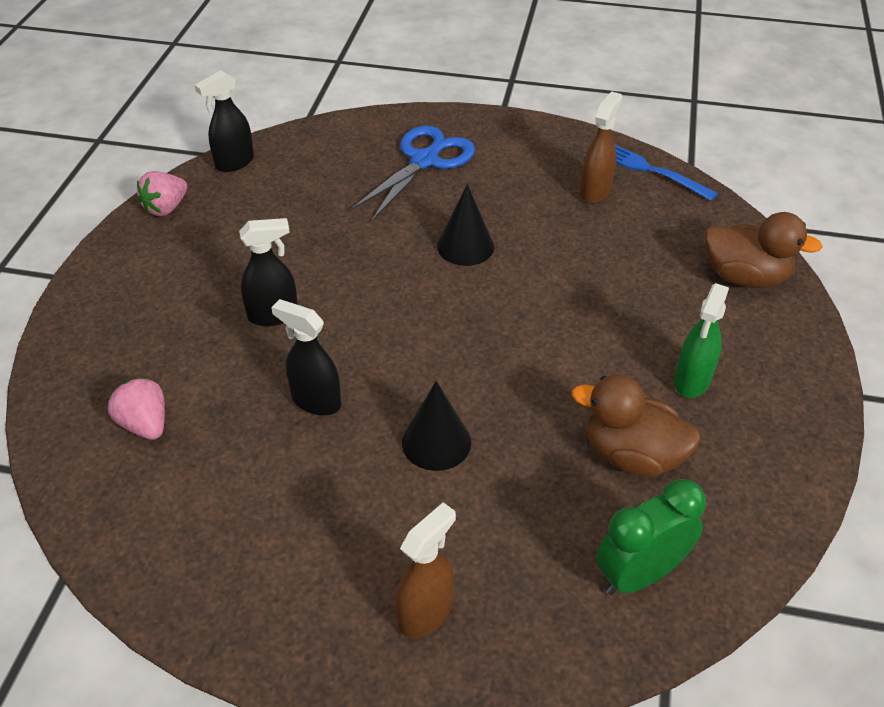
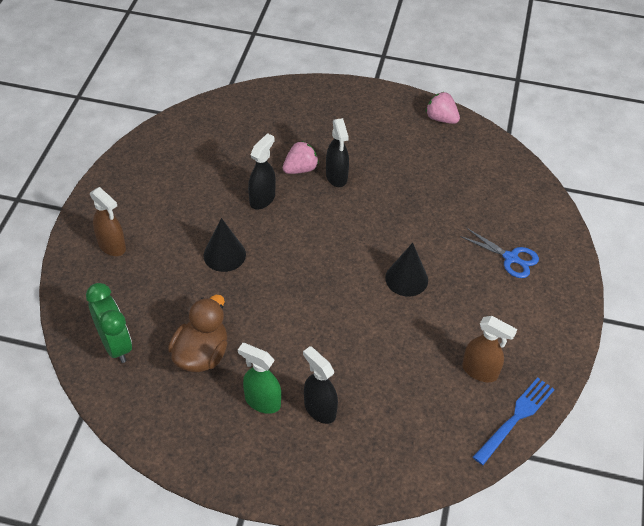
camera: 90 degrees right, 5 degrees up
(145, 424) = (252, 129): pink strawberry -> pink strawberry (300, 169)
(234, 162) = (496, 148): black spray bottle -> black spray bottle (319, 409)
(424, 161) = (510, 258): blue scissors -> blue scissors, size x0.63
(744, 277) = (373, 463): brown duck -> none

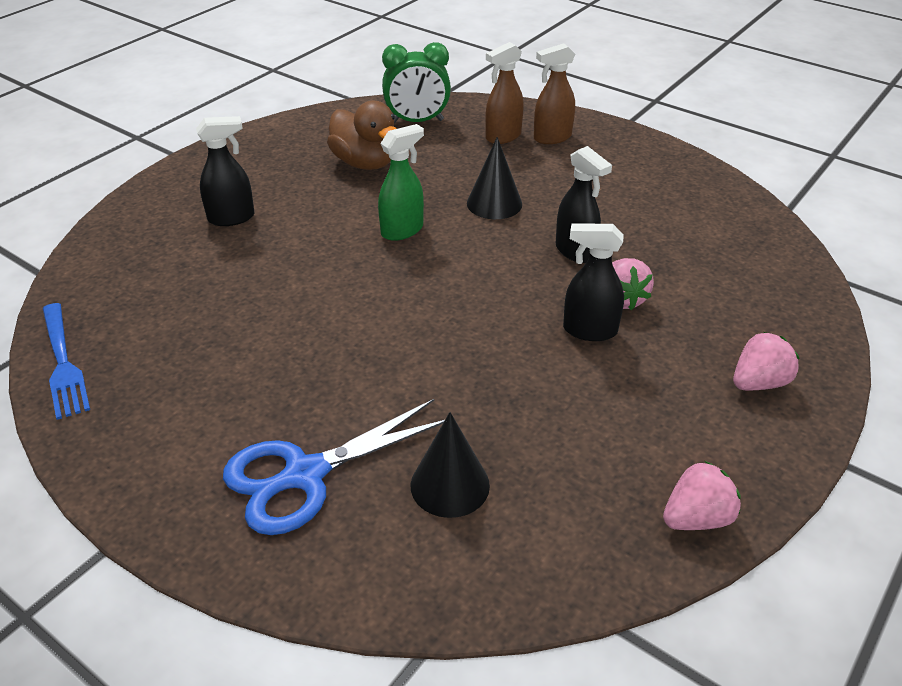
camera: 115 degrees right, 10 degrees down
(262, 401) = (276, 186): green spray bottle -> green spray bottle (402, 230)
(340, 108) = (758, 383): none -> pink strawberry
(406, 279) = (352, 340): black cone -> black cone (450, 485)
(480, 371) = (154, 357): brown spray bottle -> brown spray bottle (503, 137)
(510, 258) = (305, 475): blue scissors -> blue scissors, size x1.58

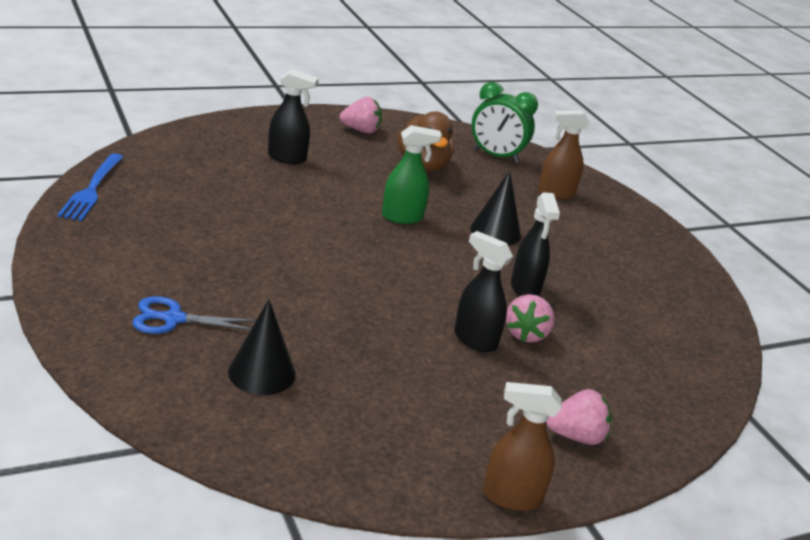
camera: 25 degrees right, 10 degrees down
(305, 475) = (173, 319): blue scissors -> blue scissors, size x0.63
(552, 138) = (597, 211): brown spray bottle -> brown spray bottle (511, 497)
(696, 518) = (418, 484): pink strawberry -> pink strawberry (361, 130)

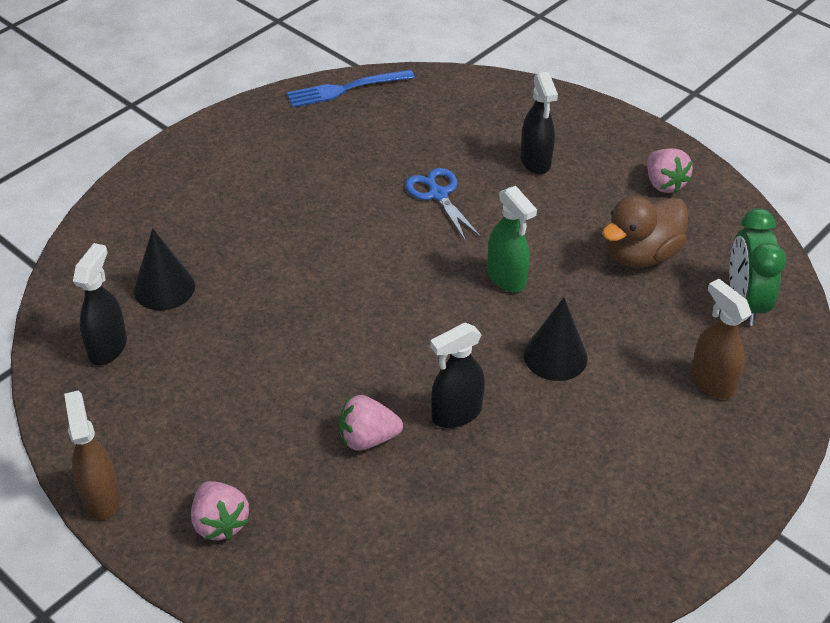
camera: 70 degrees right, 15 degrees up
(173, 319) = (198, 212): blue scissors -> blue scissors (438, 195)
(475, 340) = (323, 402): black spray bottle -> black spray bottle (108, 347)

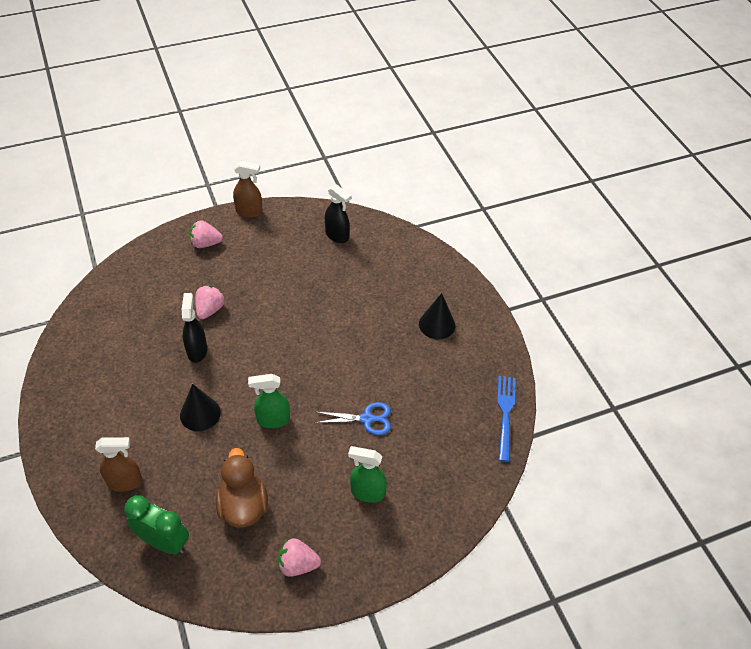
camera: 115 degrees right, 5 degrees up
(164, 288) = (366, 266): black cone -> black cone (437, 324)
(535, 162) = (367, 492): black spray bottle -> green spray bottle

